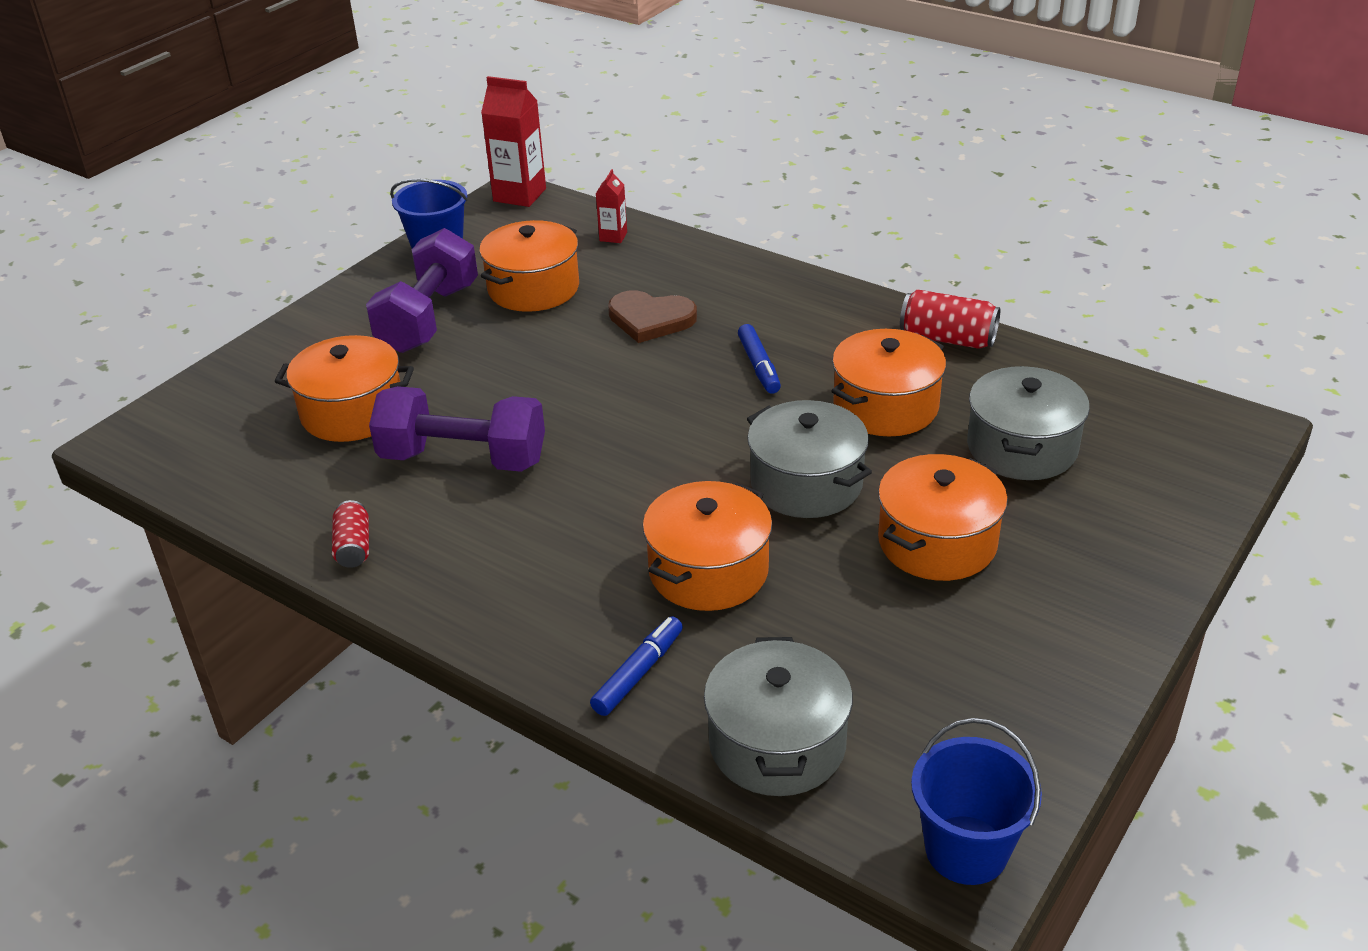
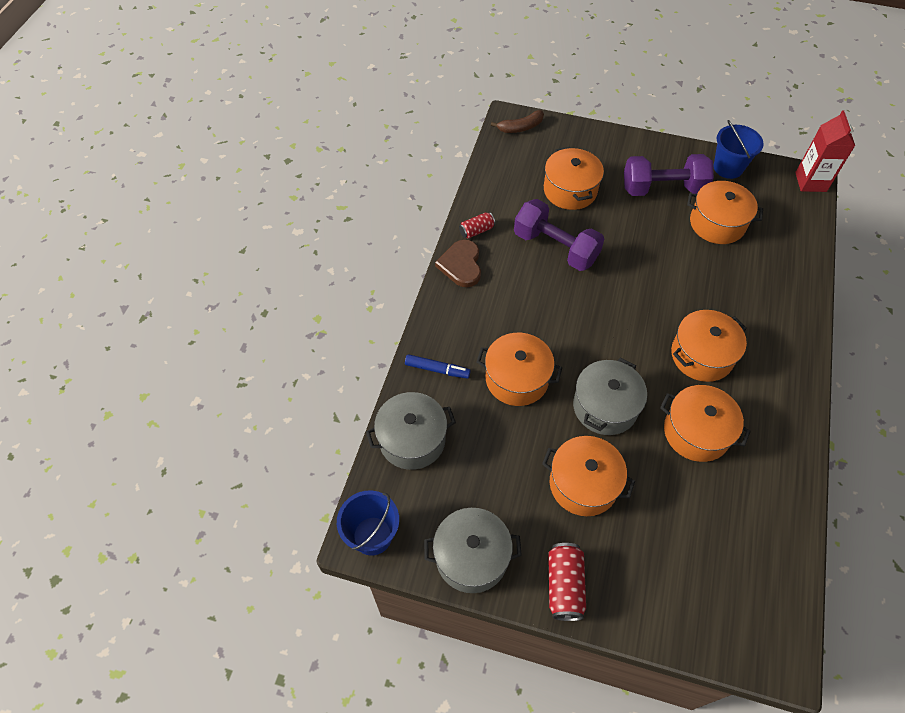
camera: 70 degrees right, 20 degrees up
(156, 434) = (520, 127): none -> brown banana
(463, 459) = (555, 247): purple dumbbell -> purple dumbbell turned 45 degrees counterclockwise
(613, 236) = (794, 242): red carton -> none
(650, 319) = (718, 288): brown heart -> brown heart (461, 265)
(759, 366) = (701, 355): blue marker -> orange pot
(947, 339) = (788, 454): red can -> red can (564, 585)
(1022, 448) = (692, 517): grey pot -> grey pot (471, 557)

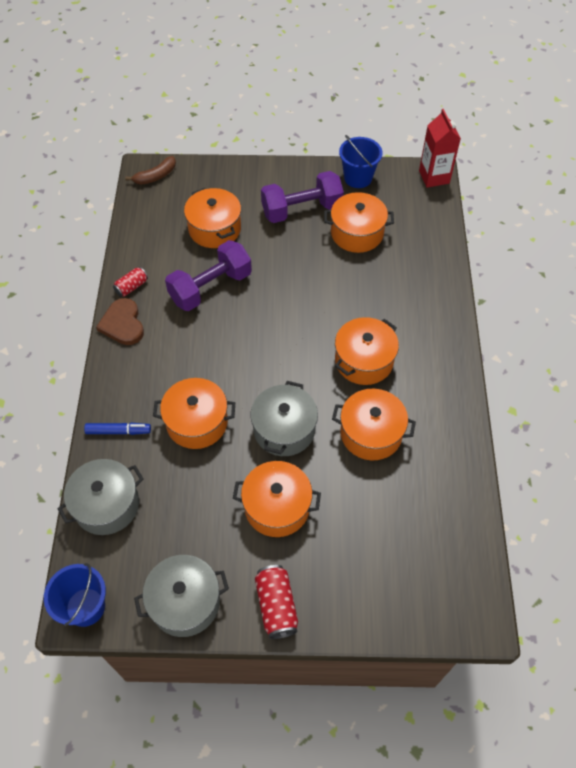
camera: 15 degrees left, 0 degrees up
(555, 247) = (210, 287): purple dumbbell -> purple dumbbell turned 60 degrees counterclockwise

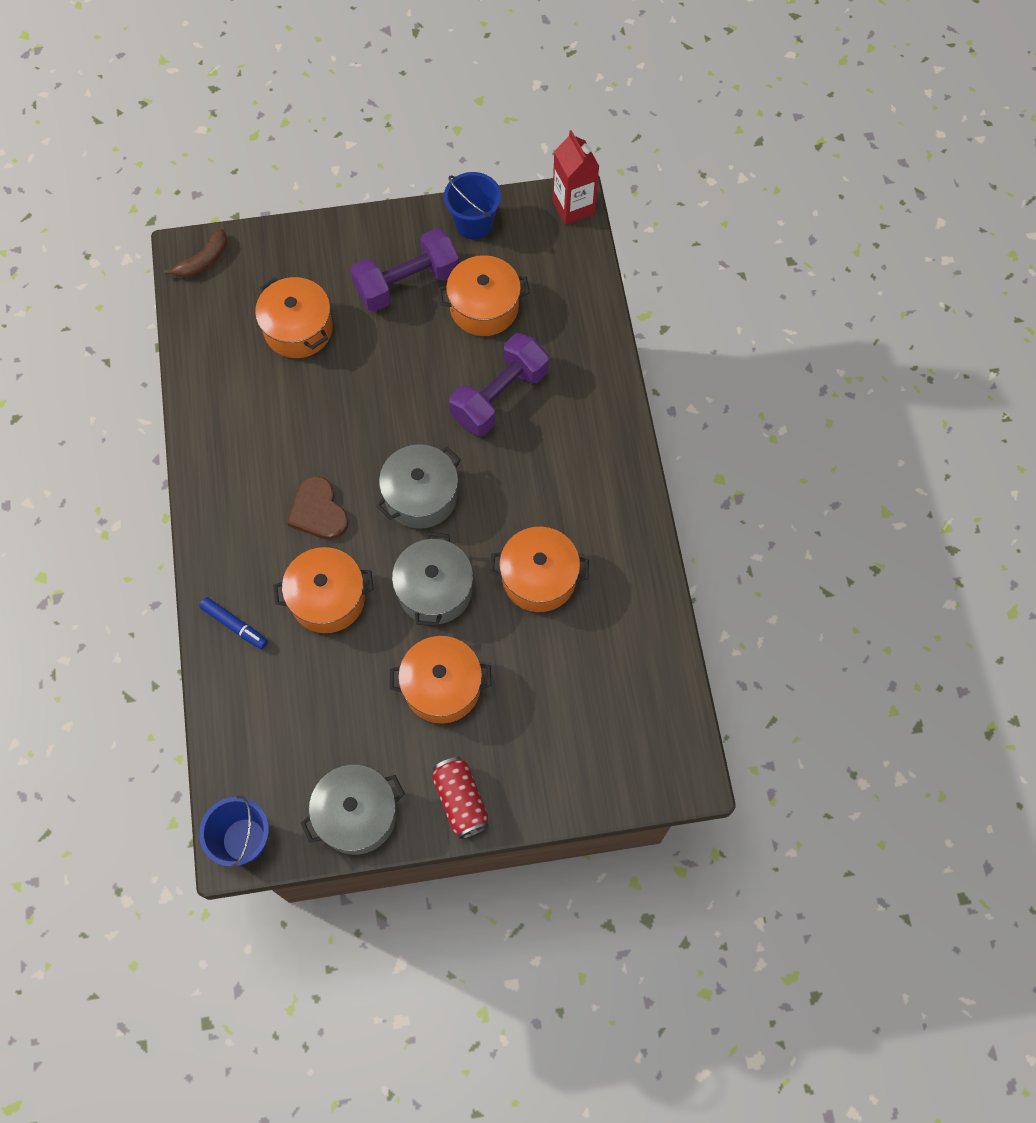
camera: 10 degrees left, 10 degrees up
(107, 505) = (241, 718): grey pot -> grey pot (421, 496)
(118, 431) = (235, 625): blue marker -> blue marker turned 45 degrees clockwise
(123, 324) = (208, 483): brown heart -> brown heart (318, 511)
(131, 287) = (207, 430): red can -> none
(210, 287) = (309, 415): purple dumbbell -> purple dumbbell (500, 396)
(364, 361) = (517, 485): orange pot -> none

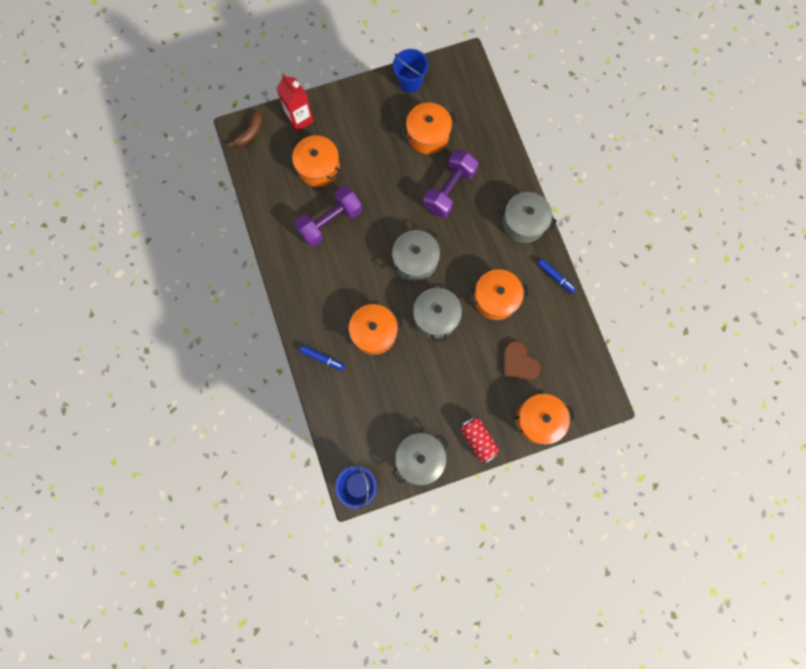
camera: 10 degrees left, 10 degrees up
(318, 511) = (356, 280): brown heart -> brown heart (518, 362)
(407, 283) = (378, 127): purple dumbbell -> purple dumbbell (330, 222)
(442, 686) = (453, 374): orange pot -> orange pot (538, 420)
(573, 207) = (468, 62): red carton -> red carton (300, 119)
(610, 466) = (523, 223): none -> grey pot
(645, 560) = (555, 277): none -> blue marker

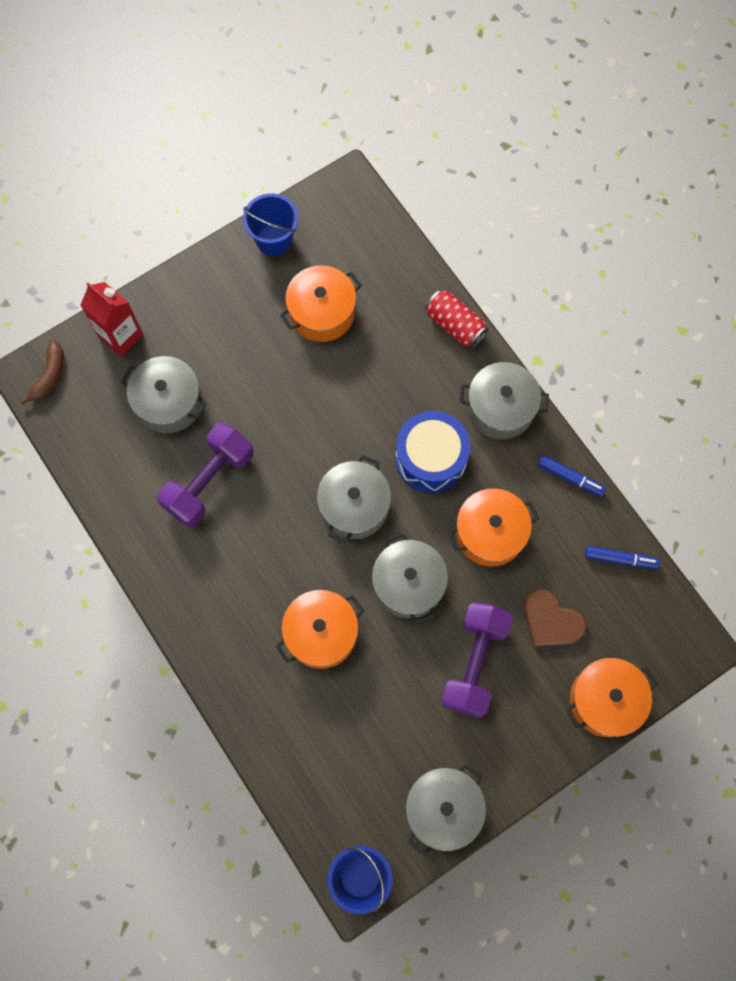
camera: 15 degrees left, 5 degrees down
(318, 167) = (168, 402): orange pot -> grey pot
(323, 358) = (253, 694): blue marker -> blue marker (620, 559)
(449, 190) = (376, 387): purple dumbbell -> purple dumbbell (474, 663)
(471, 243) = (431, 458): none -> blue drum
(478, 439) = (522, 755): red can -> red can (455, 325)

